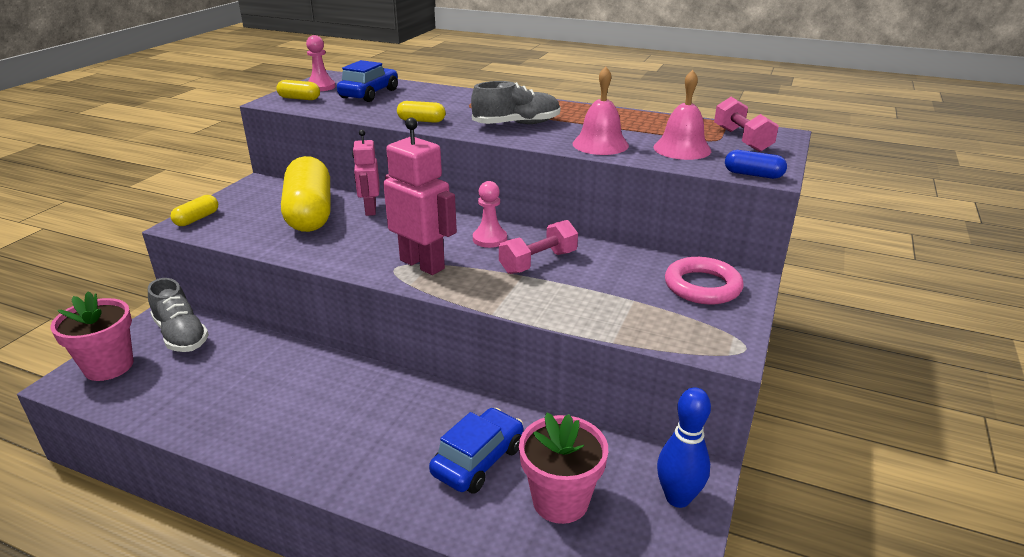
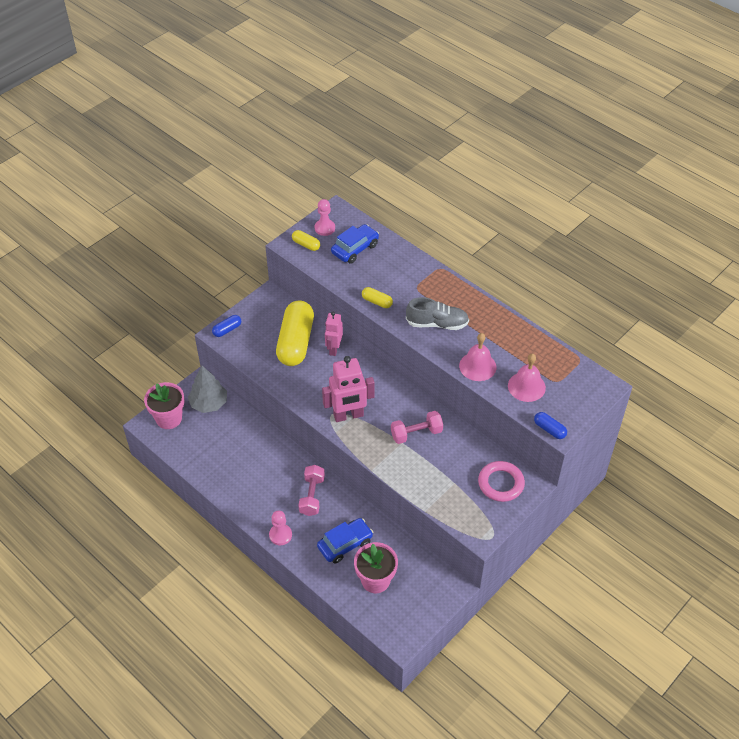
camera: 20 degrees right, 20 degrees up
(181, 335) = (209, 403): grey shoe -> grey tree
(197, 219) = (227, 330): yellow capsule -> blue capsule
(422, 264) = (348, 415): pink robot -> pink robot turned 105 degrees clockwise
(489, 239) = (397, 402): pink pawn -> pink pawn (280, 535)
(678, 498) = (433, 597): blue bowling pin -> none
(742, 140) = (574, 386): pink dumbbell -> pink dumbbell (312, 496)

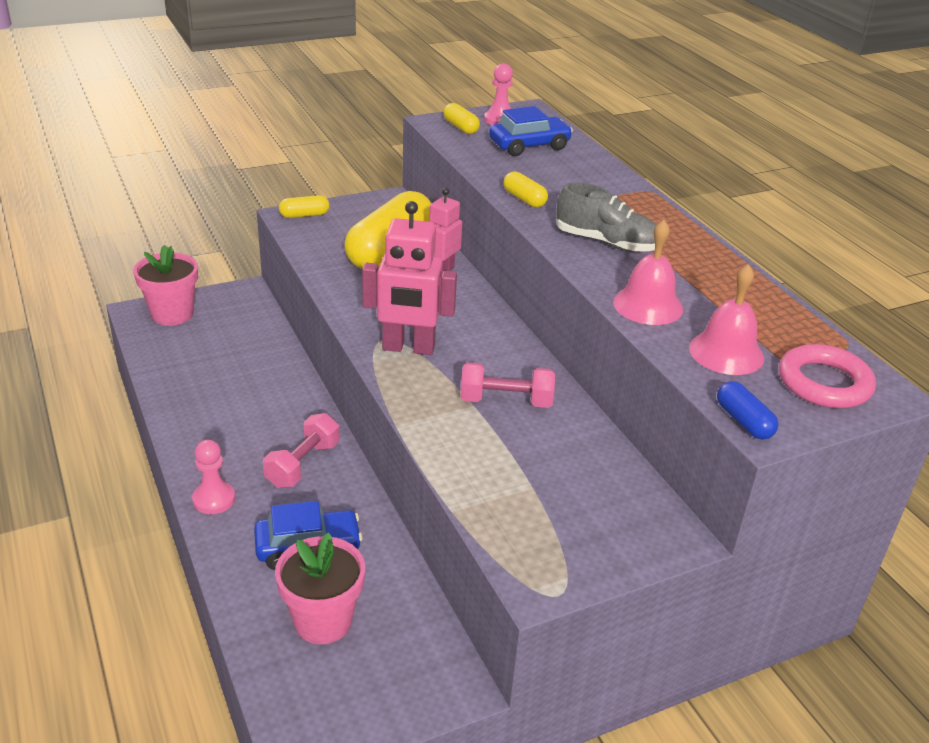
camera: 20 degrees right, 15 degrees down
(209, 403) = (240, 314): grey tree -> none
(227, 330) = (304, 215): blue capsule -> yellow capsule
(501, 483) = (620, 515): pink ring -> pink ring (824, 383)

